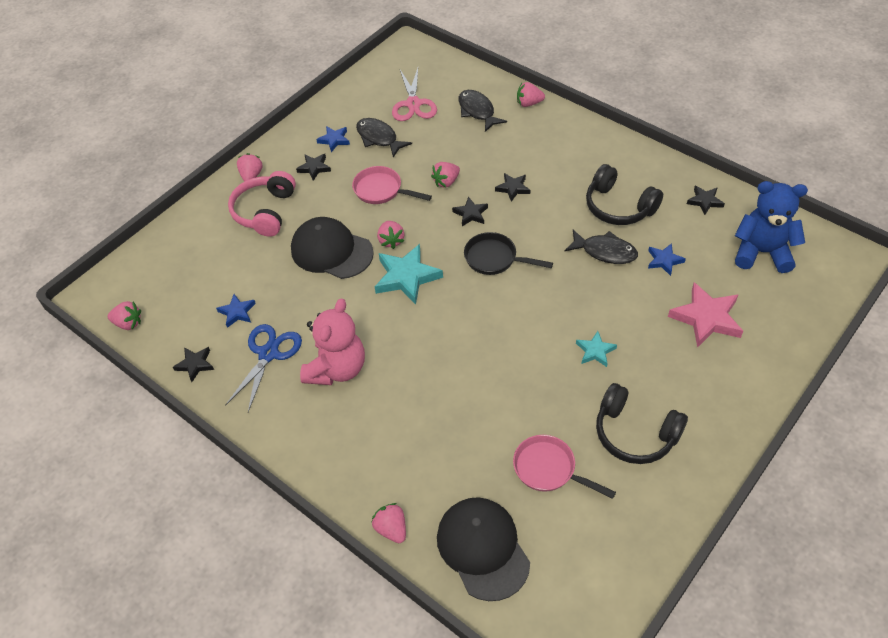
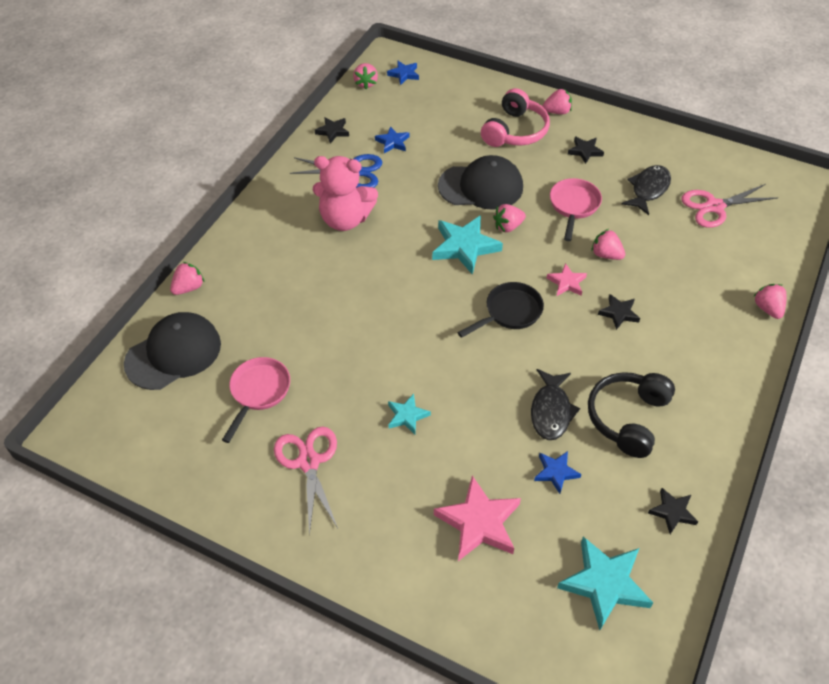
camera: 75 degrees right, 0 degrees up
(265, 211) = (515, 131): pink headphones -> pink headphones turned 120 degrees clockwise
(331, 251) = (481, 186): black cap -> black cap turned 75 degrees clockwise
(334, 140) = (630, 157): blue star -> blue star (404, 74)
(470, 214) = (566, 282): black star -> pink star
(477, 111) = (730, 263): black fish -> none
(494, 259) = (509, 312): black pan -> black pan turned 45 degrees clockwise
(635, 433) = (309, 461): black headphones -> pink scissors
(762, 252) = (604, 584): blue teddy bear -> turquoise star

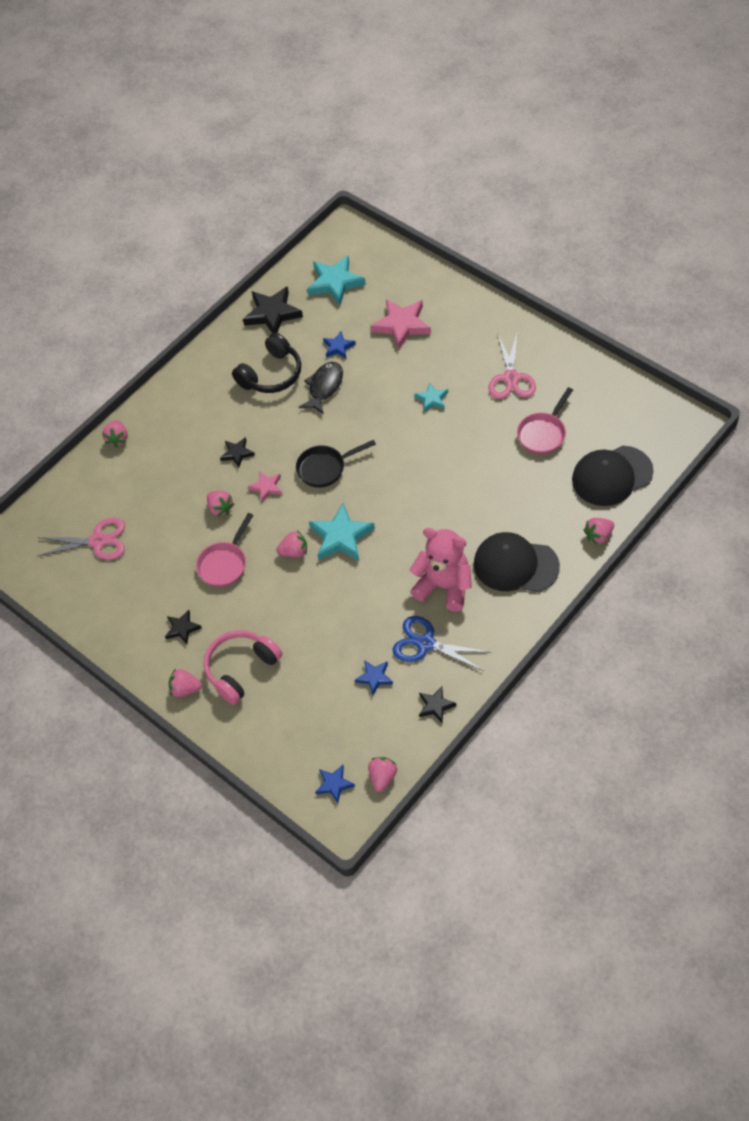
camera: 160 degrees left, 5 degrees up
(481, 186) = (302, 602): black cap -> black cap (515, 565)
(648, 189) = (146, 571): black fish -> none
(672, 512) = (272, 313): black star -> black star, size x1.83

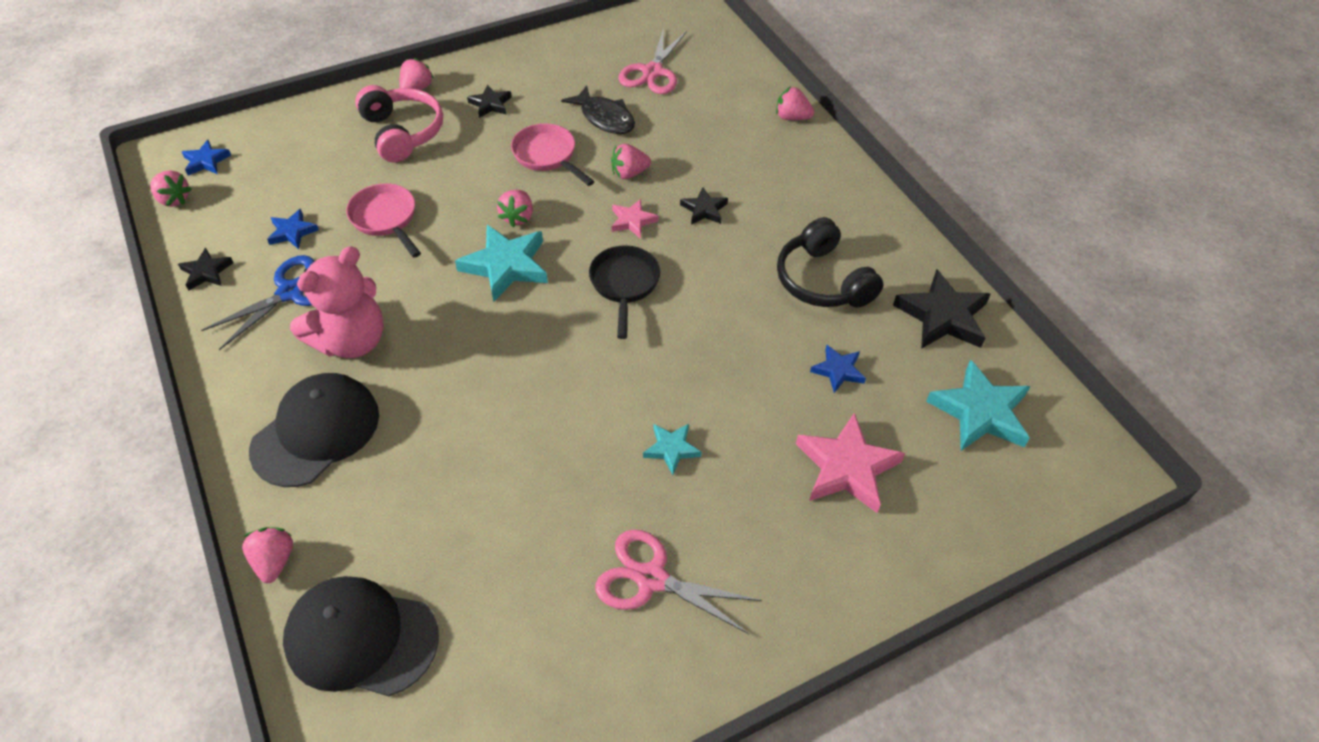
camera: 105 degrees right, 5 degrees down
(324, 387) = (768, 329): black fish -> black fish (605, 118)
(543, 433) = (510, 574): pink pan -> pink pan (386, 219)
(612, 476) = (361, 638): black cap -> black cap turned 75 degrees counterclockwise

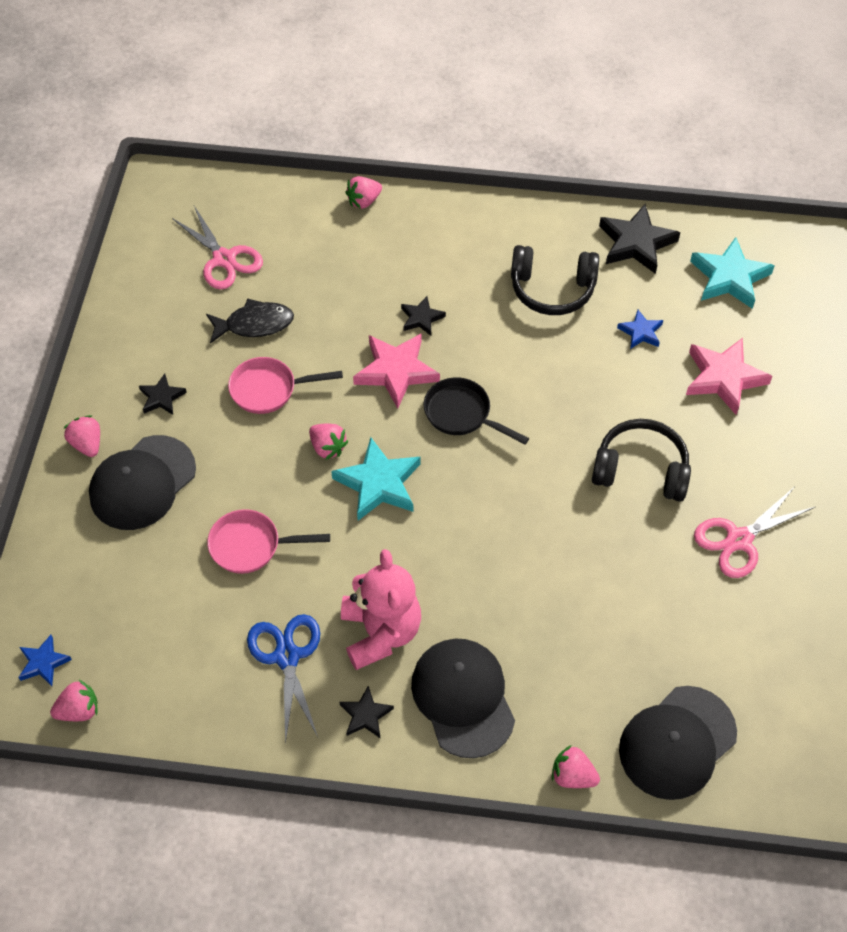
camera: 55 degrees left, 5 degrees up
(206, 272) = (207, 716): black star -> black star (365, 715)
(292, 232) = (208, 626): blue star -> none
(402, 132) = (142, 483): pink headphones -> black cap
(629, 173) = (338, 344): pink strawberry -> none
(632, 221) = (396, 371): pink star -> pink star, size x1.83
(671, 449) = (641, 470): turquoise star -> black headphones

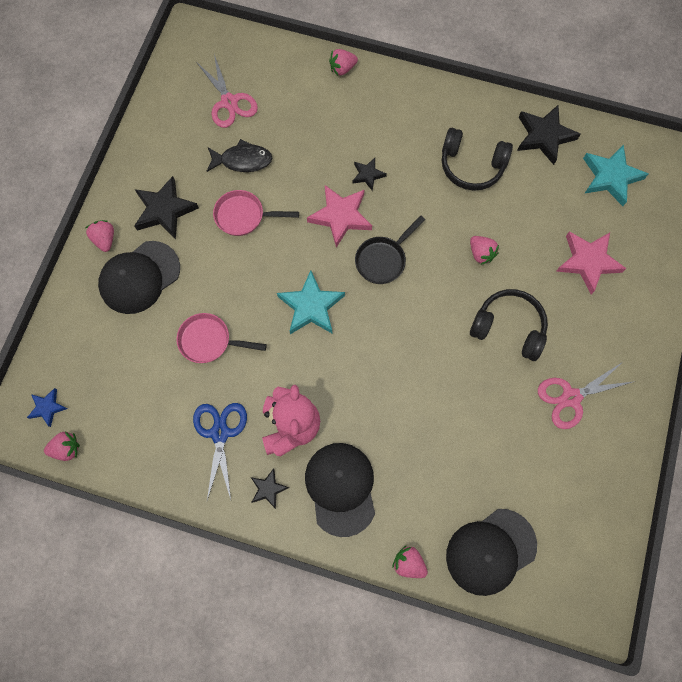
camera: 10 degrees right, 15 degrees up
(162, 397) = (164, 210): black star -> black star, size x1.83
(328, 448) = (279, 271): pink strawberry -> pink strawberry (481, 253)
(462, 414) = (383, 260): black pan -> black pan turned 90 degrees counterclockwise
(640, 332) = (532, 213): blue star -> none

